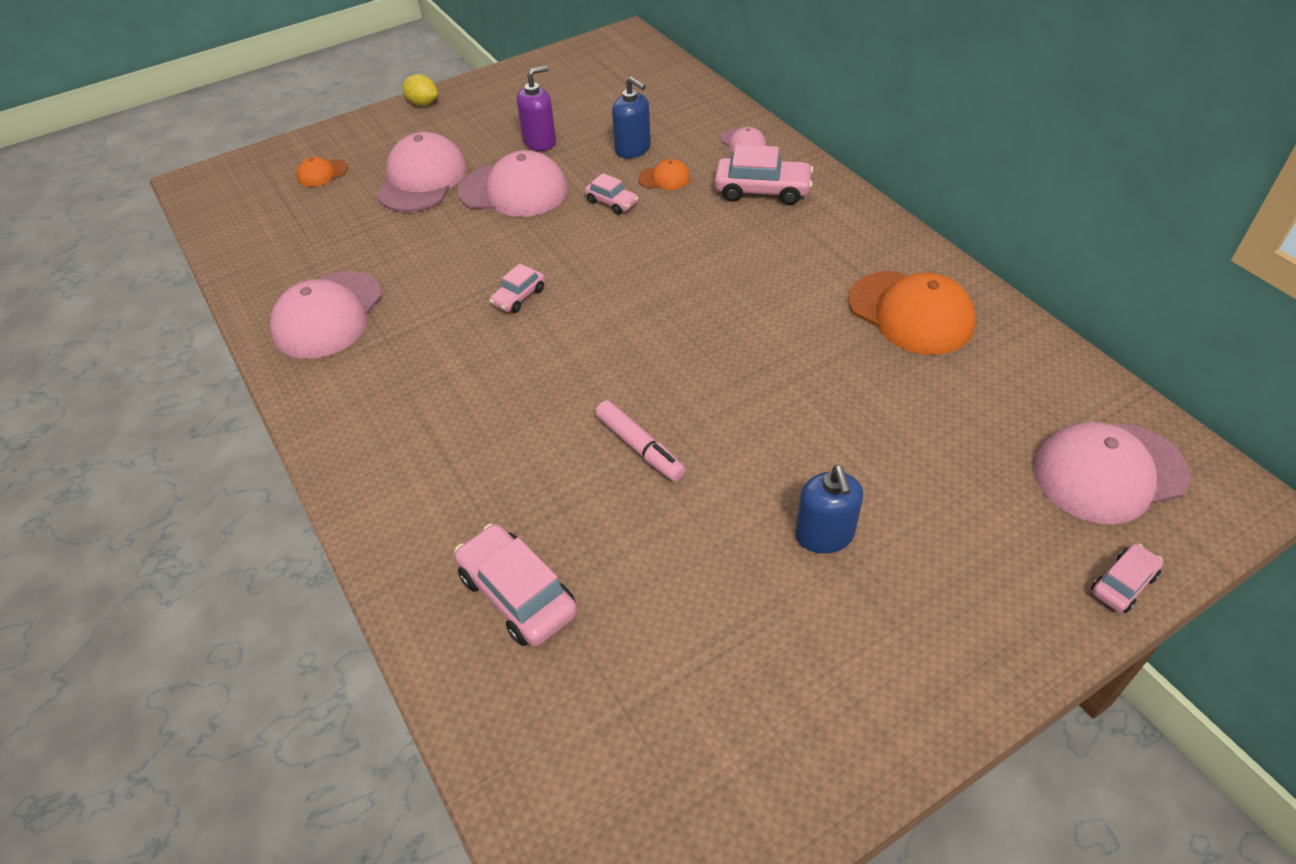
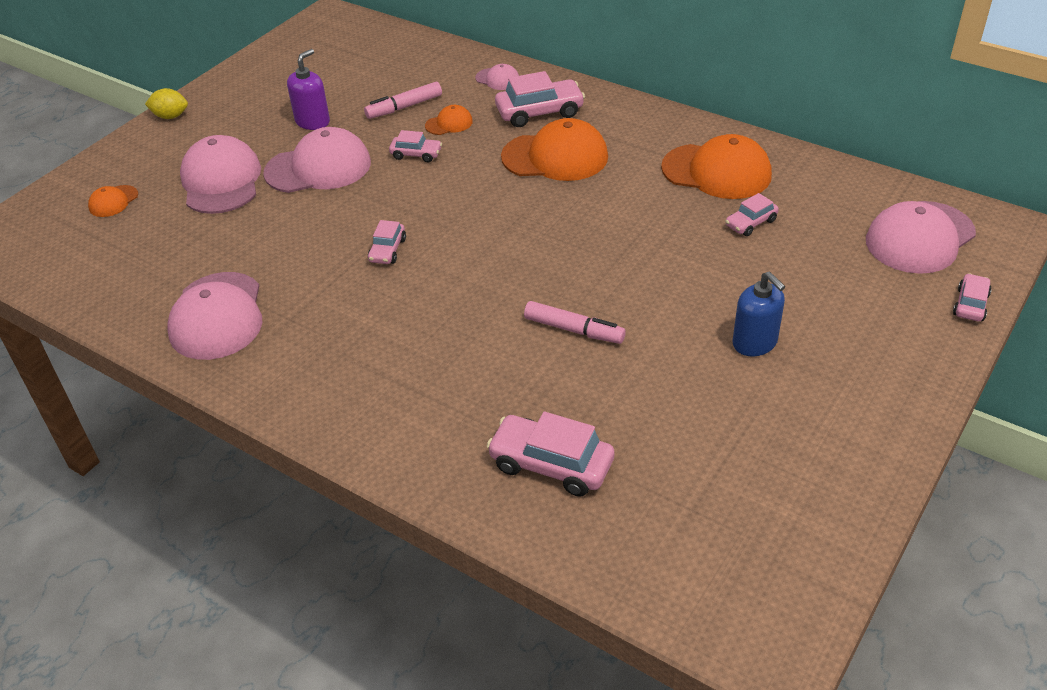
camera: 25 degrees left, 5 degrees down
(633, 149) = (404, 107): blue soap dispenser -> pink marker
(746, 245) = (555, 157): none -> orange cap
(911, 387) = (751, 223): none -> pink car

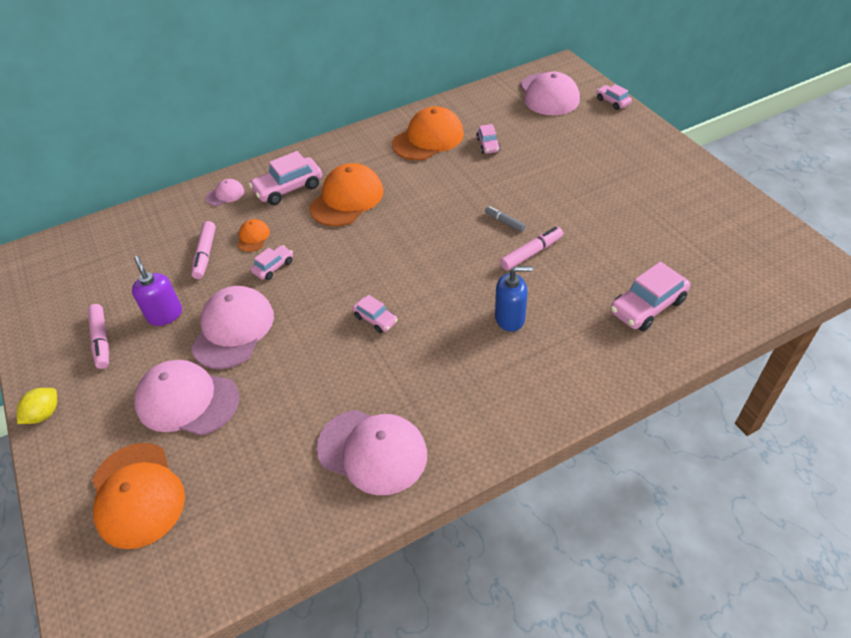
camera: 60 degrees left, 5 degrees up
(113, 201) = (137, 494): orange cap -> orange cap, size x2.10
(263, 104) = (101, 340): none -> pink marker
(539, 112) = (288, 188): pink car -> pink car turned 135 degrees counterclockwise
(613, 288) = (504, 222): none -> grey marker
(755, 343) = (593, 184): blue soap dispenser -> blue soap dispenser (510, 318)

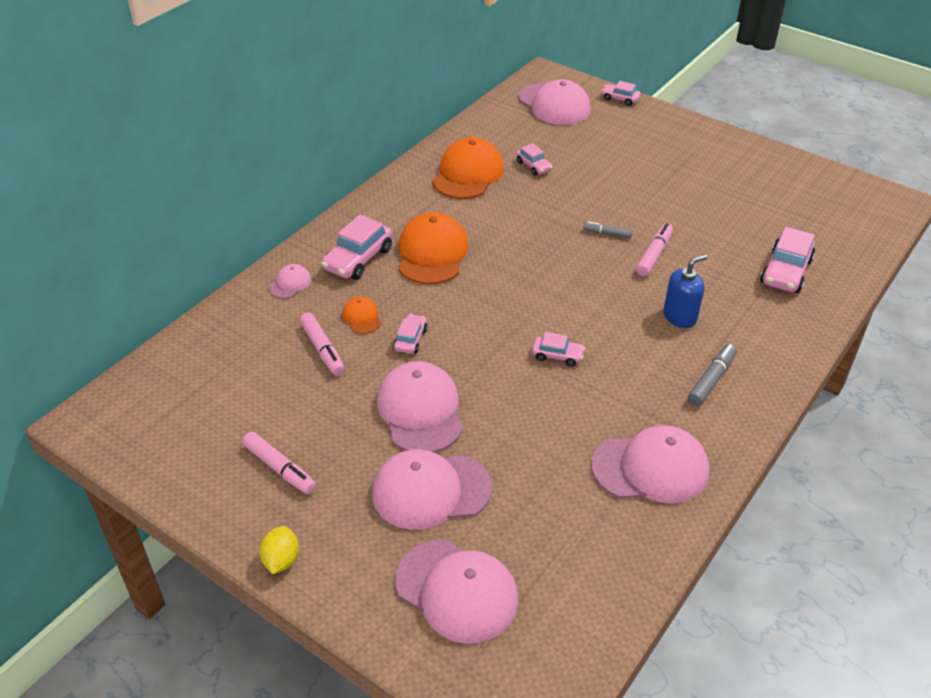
camera: 30 degrees left, 5 degrees down
(137, 494) = (456, 591): orange cap -> pink cap
(165, 315) = (331, 421): purple soap dispenser -> none
(492, 388) = (711, 380): none -> grey marker

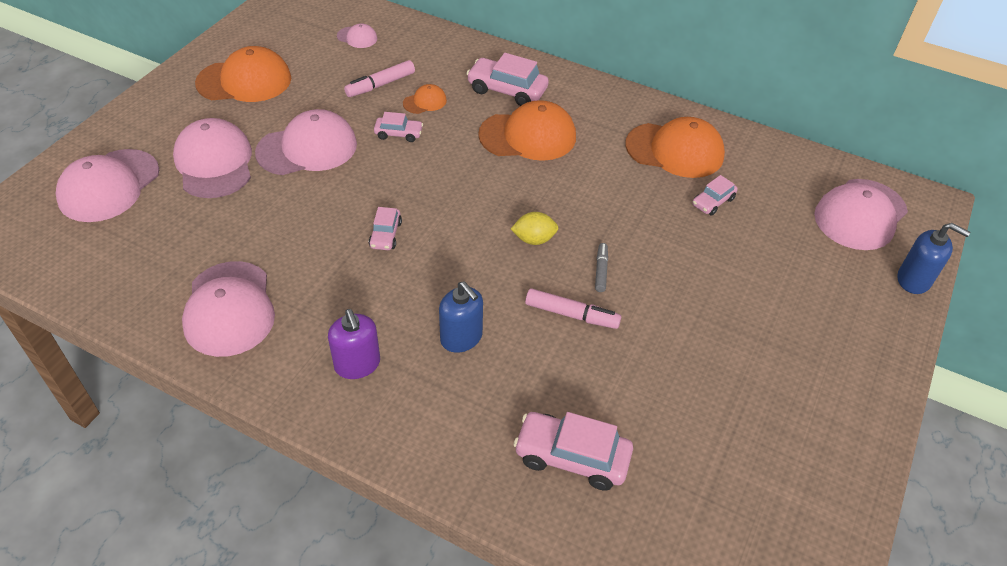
camera: 80 degrees right, 5 degrees up
(279, 468) = (244, 81): pink marker -> orange cap
(281, 560) = (155, 94): yellow lemon -> yellow lemon (534, 239)
(290, 283) = (463, 56): pink cap -> pink cap (357, 37)
(620, 99) = (914, 280): pink car -> blue soap dispenser
(711, 380) = (357, 364): grey marker -> purple soap dispenser

